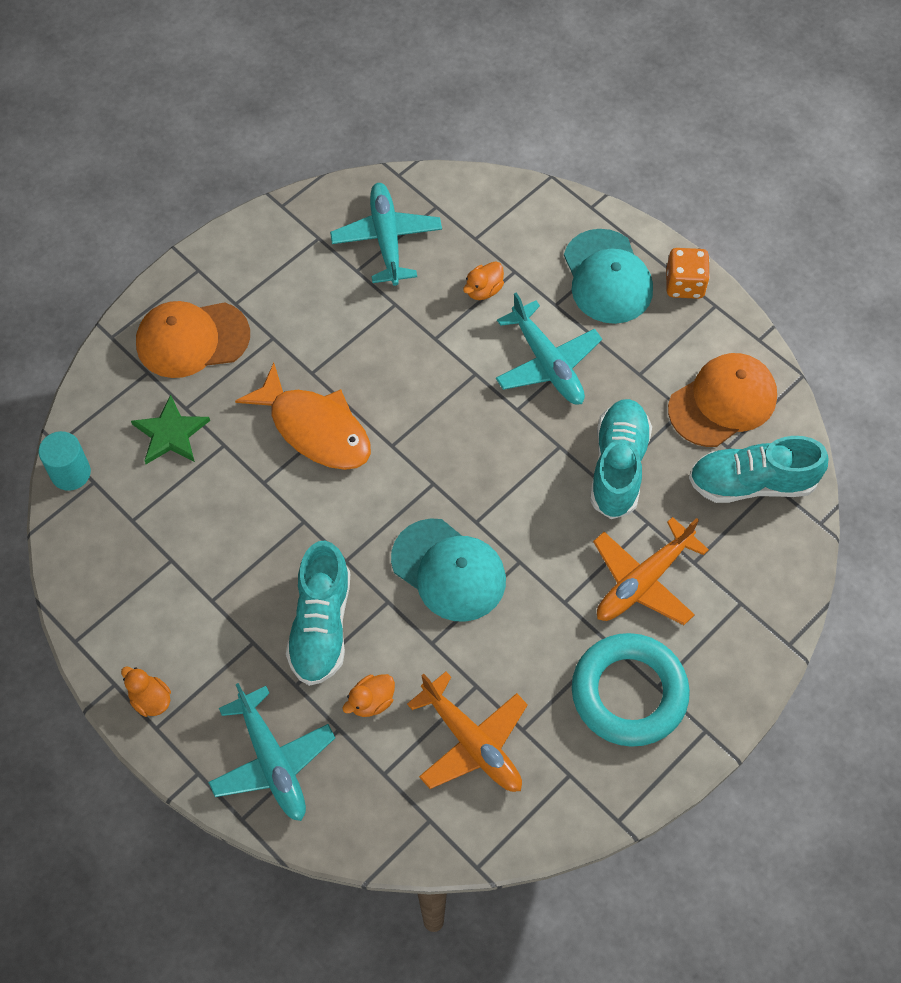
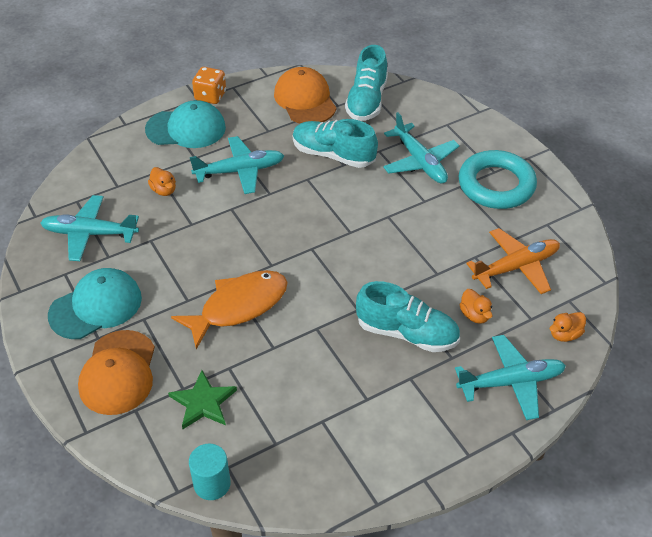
camera: 75 degrees left, 15 degrees down
(150, 699) = (443, 455): orange duck -> orange duck (565, 334)
(449, 570) = (383, 253): turquoise cap -> turquoise cap (96, 306)
(644, 581) = (420, 161): orange plane -> turquoise plane

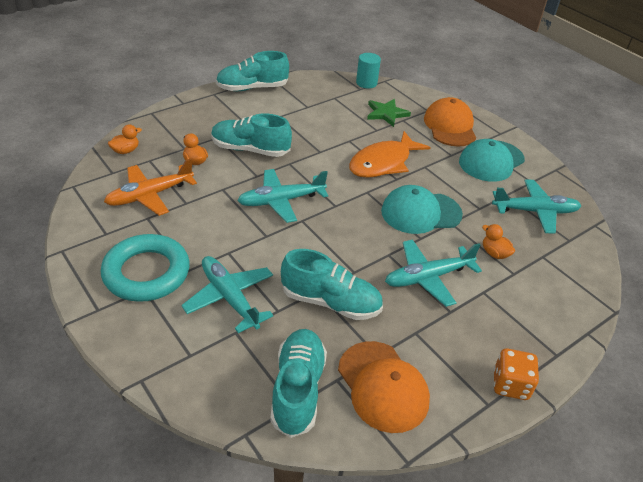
camera: 170 degrees right, 5 degrees down
(186, 129) = (513, 330): turquoise cap -> turquoise cap (420, 213)
(407, 470) = (252, 88): none -> turquoise shoe
(510, 382) = (177, 125): turquoise plane -> turquoise plane (281, 201)

